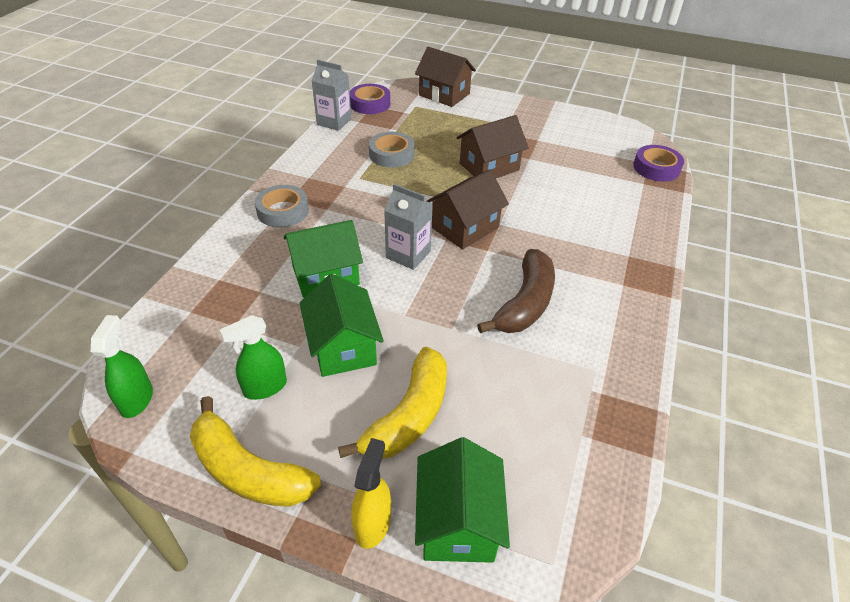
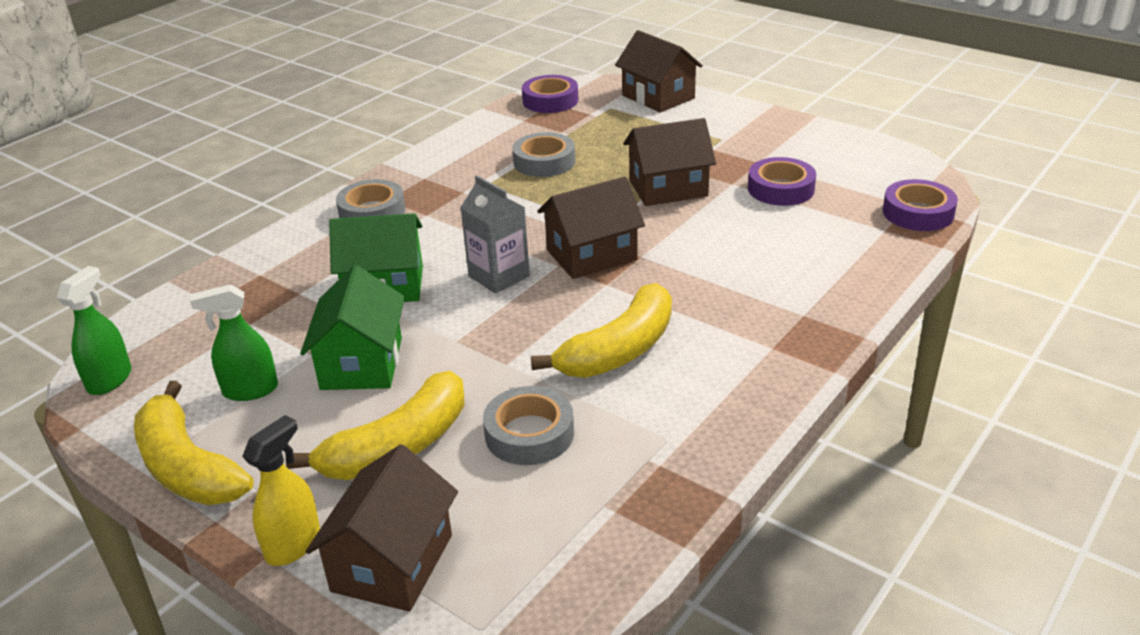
camera: 20 degrees right, 10 degrees down
(334, 122) = (491, 118): grey carton -> none
(457, 521) = (392, 563): green house -> brown house
(499, 385) = (529, 434): none -> grey tape
(525, 303) = (619, 350): brown banana -> yellow banana
(563, 159) = (781, 189): none -> purple tape

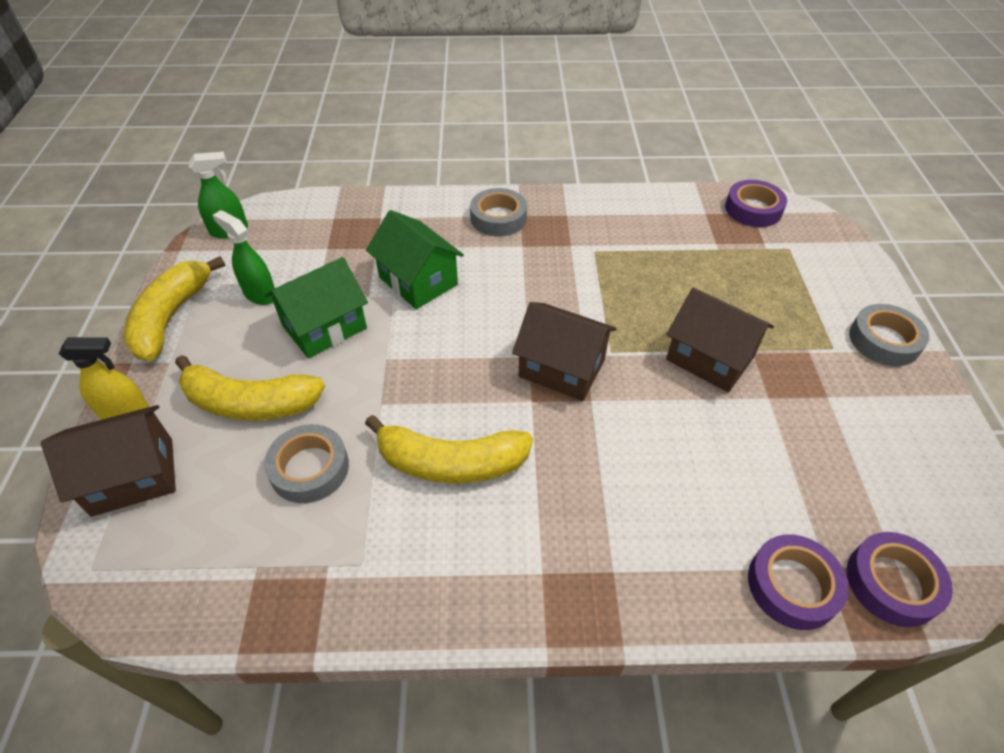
camera: 50 degrees right, 15 degrees up
(499, 276) = (483, 332): grey carton -> none
(544, 162) = (660, 261): grey tape -> grey tape (884, 340)
(658, 97) = (846, 266): brown house -> none
(781, 189) = (801, 439): purple tape -> purple tape (792, 585)

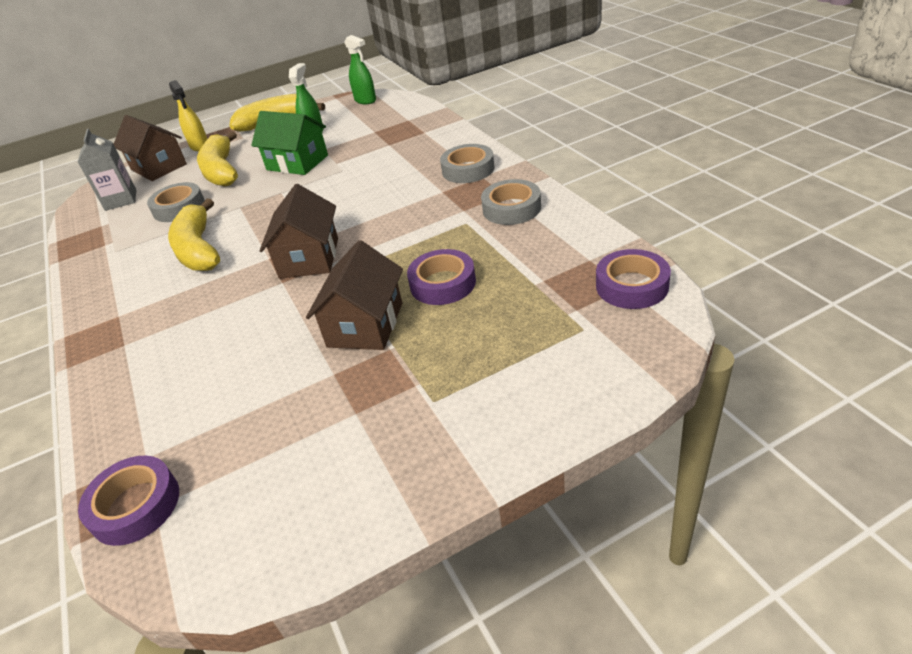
camera: 70 degrees right, 10 degrees down
(193, 542) = (121, 200): none -> grey carton
(418, 281) = (365, 171): green house -> none
(792, 585) = (124, 440): purple tape -> purple tape (443, 283)
(884, 340) = (473, 439): grey tape -> grey tape (511, 208)

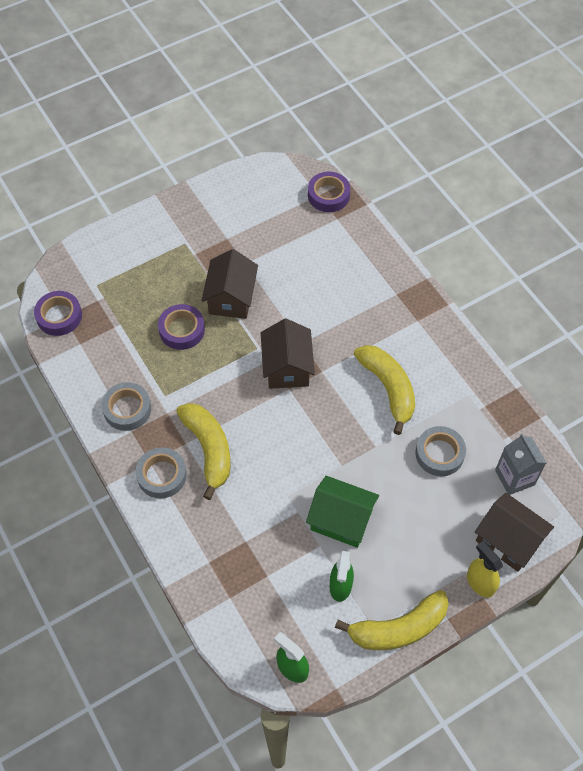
camera: 170 degrees right, 20 degrees up
(221, 171) = (424, 518): yellow banana -> yellow banana (209, 449)

